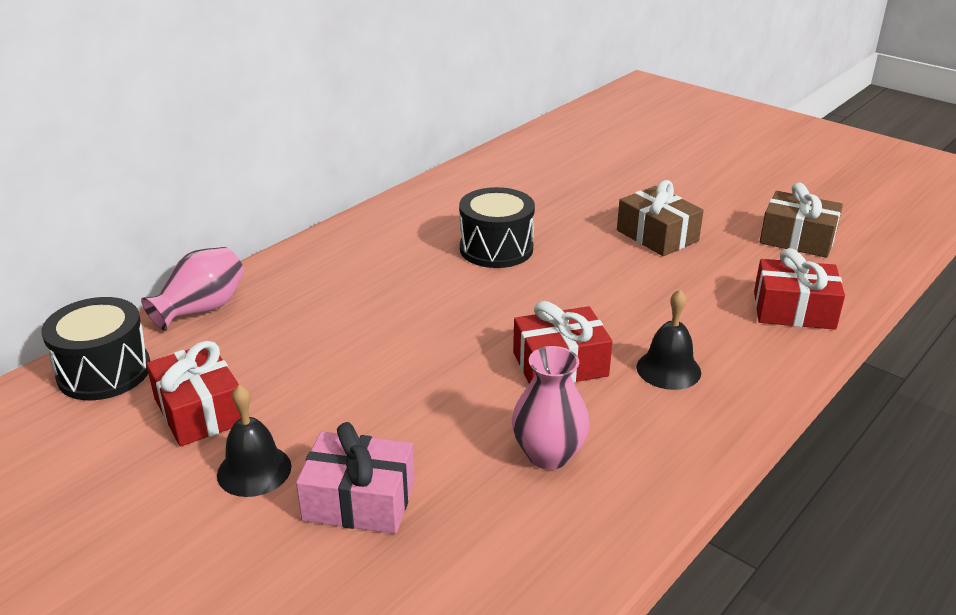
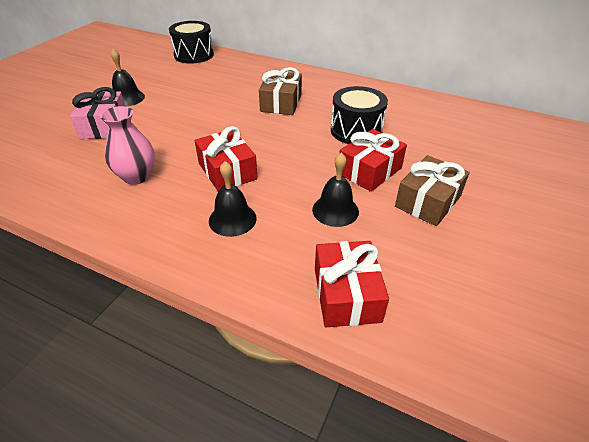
camera: 75 degrees right, 10 degrees up
(199, 411) = (169, 78): red gift -> red gift (369, 171)
(201, 309) = (248, 62): pink vase -> none
(663, 294) = (335, 210): none -> black bell
(797, 239) = (494, 300): brown gift -> brown gift (281, 103)

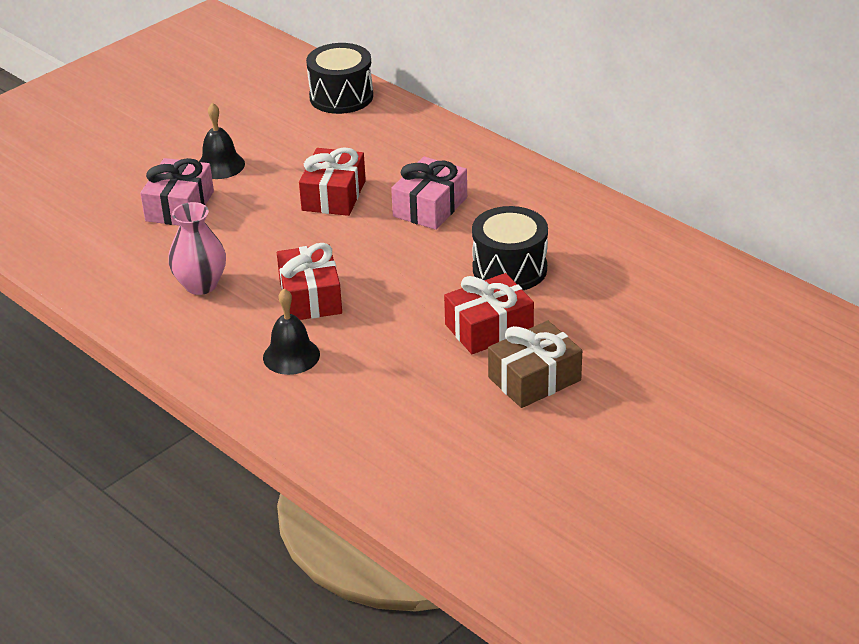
camera: 20 degrees right, 5 degrees down
(281, 103) = (430, 207): brown gift -> pink gift
(335, 210) = (414, 368): black bell -> none
(346, 294) = (373, 453): red gift -> red gift (334, 195)

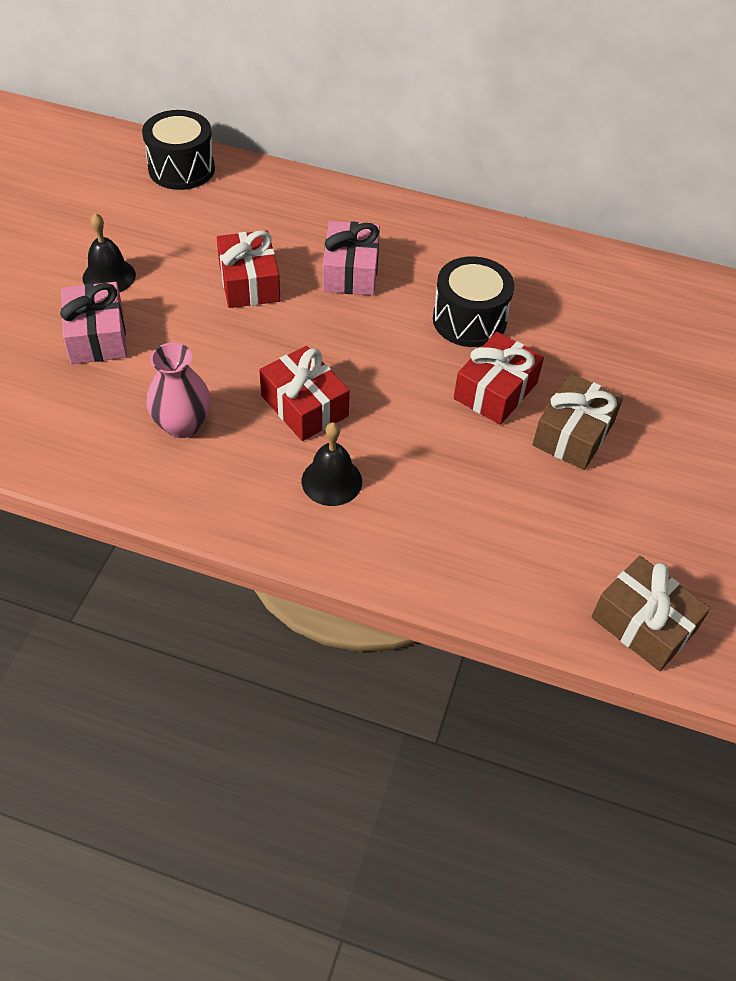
camera: 30 degrees left, 15 degrees up
(479, 533) = (643, 624): none -> brown gift

